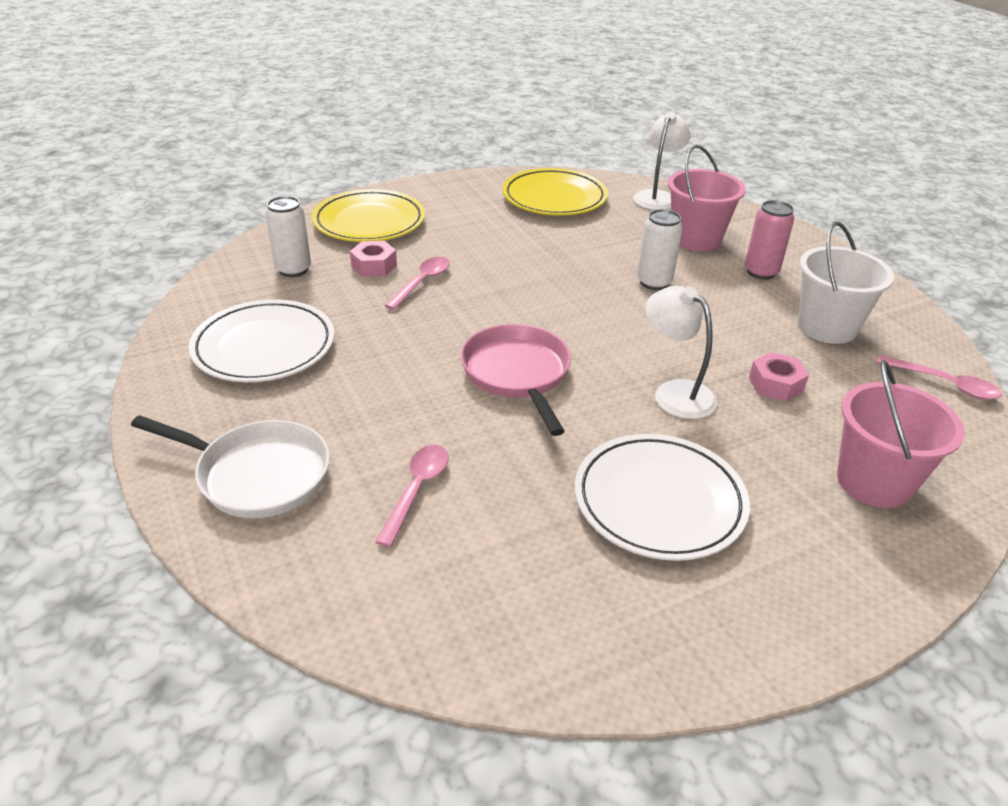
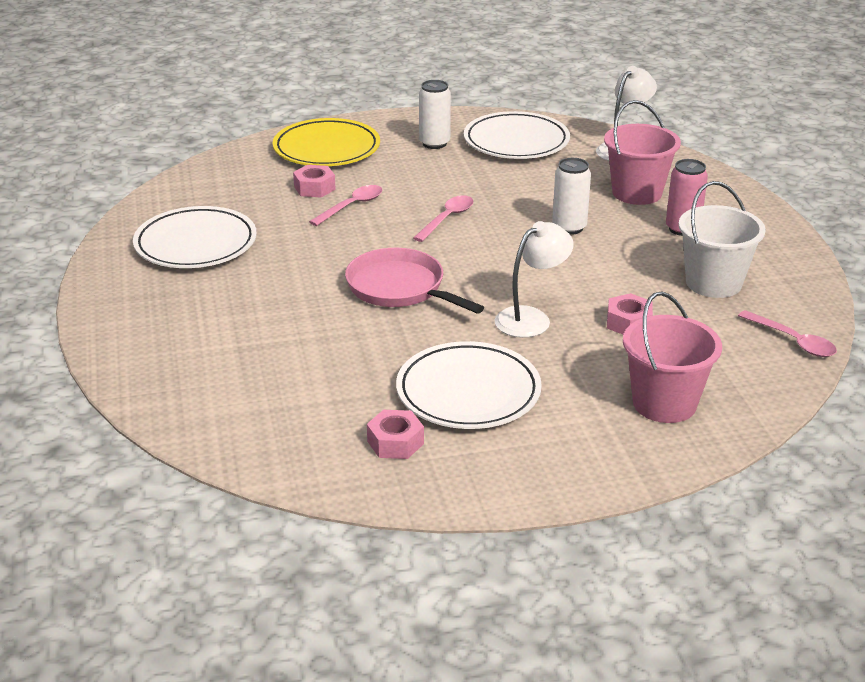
camera: 15 degrees right, 5 degrees down
(257, 474) = (159, 333): white pan -> none
(293, 269) = (242, 184): white can -> white can (434, 143)
(417, 490) = (277, 359): pink spoon -> pink spoon (447, 219)
(517, 374) = (400, 288): pink pan -> pink pan turned 45 degrees counterclockwise
(554, 198) = (516, 141): yellow plate -> white plate
(612, 592) = (395, 442): none -> pink nut
(675, 392) = (531, 318): white lamp -> white lamp turned 75 degrees clockwise

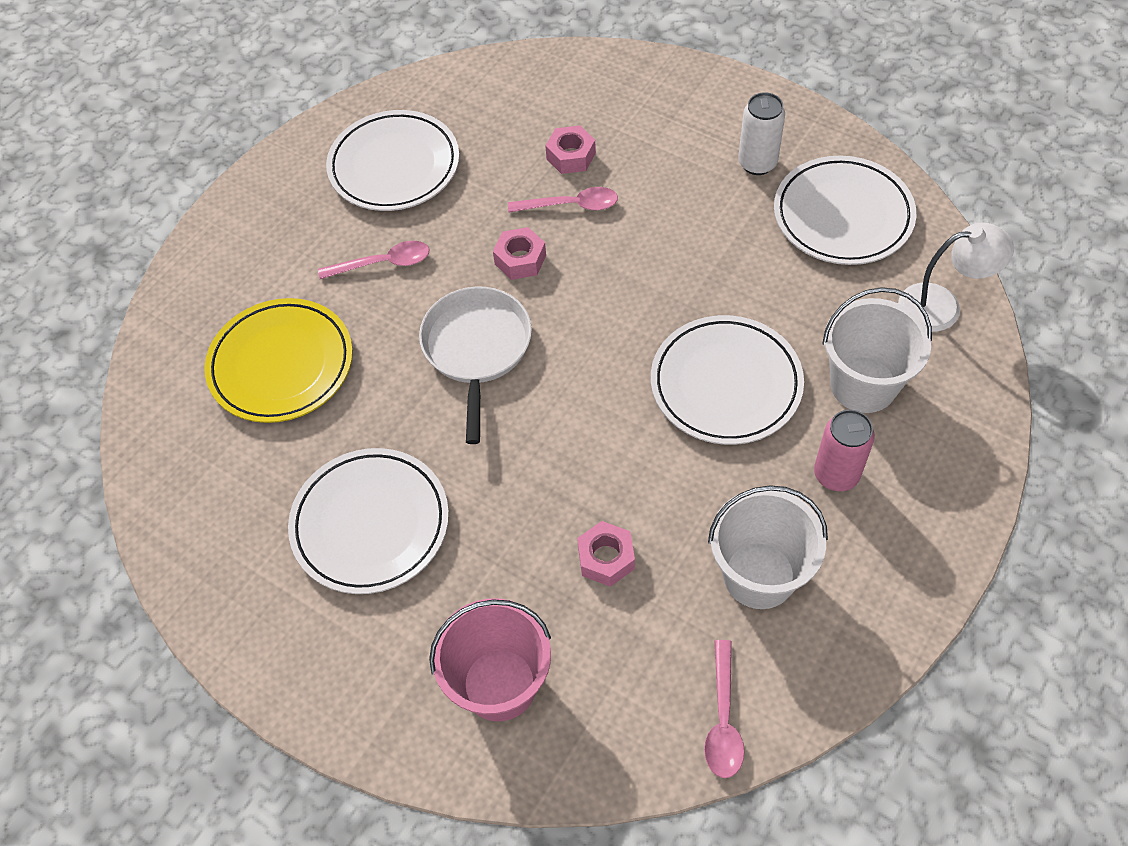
camera: 50 degrees right, 25 degrees up
(326, 149) = (648, 104): yellow plate -> yellow plate (281, 364)
(395, 442) = (253, 531): pink nut -> pink nut (520, 259)
(400, 288) = (477, 349): pink pan -> white pan
(447, 219) = (630, 285): pink spoon -> pink spoon (383, 263)
(531, 318) = (532, 478): white lamp -> none
(569, 227) = (726, 384): white can -> white plate
(637, 193) = (863, 384): pink bucket -> white bucket

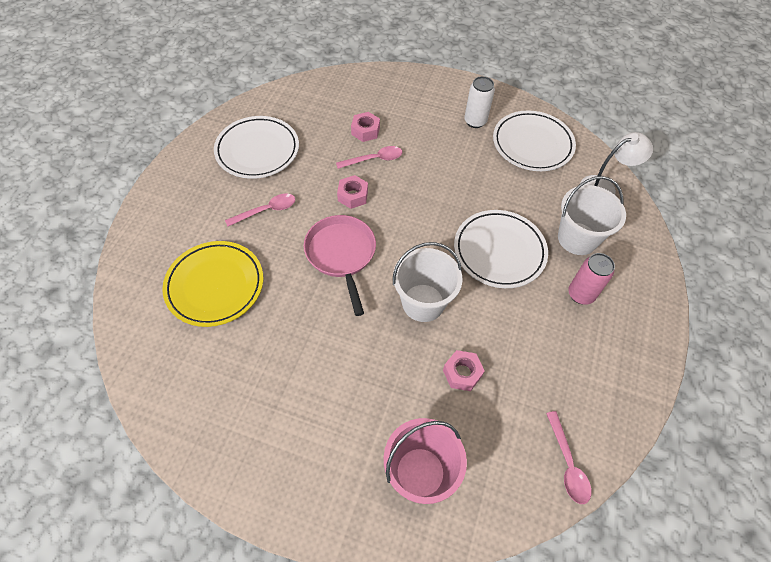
camera: 20 degrees left, 0 degrees up
(370, 524) = (303, 381): white plate -> none
(477, 349) = (341, 254): white pan -> pink pan
(759, 575) = (557, 365): white bucket -> white bucket (423, 302)

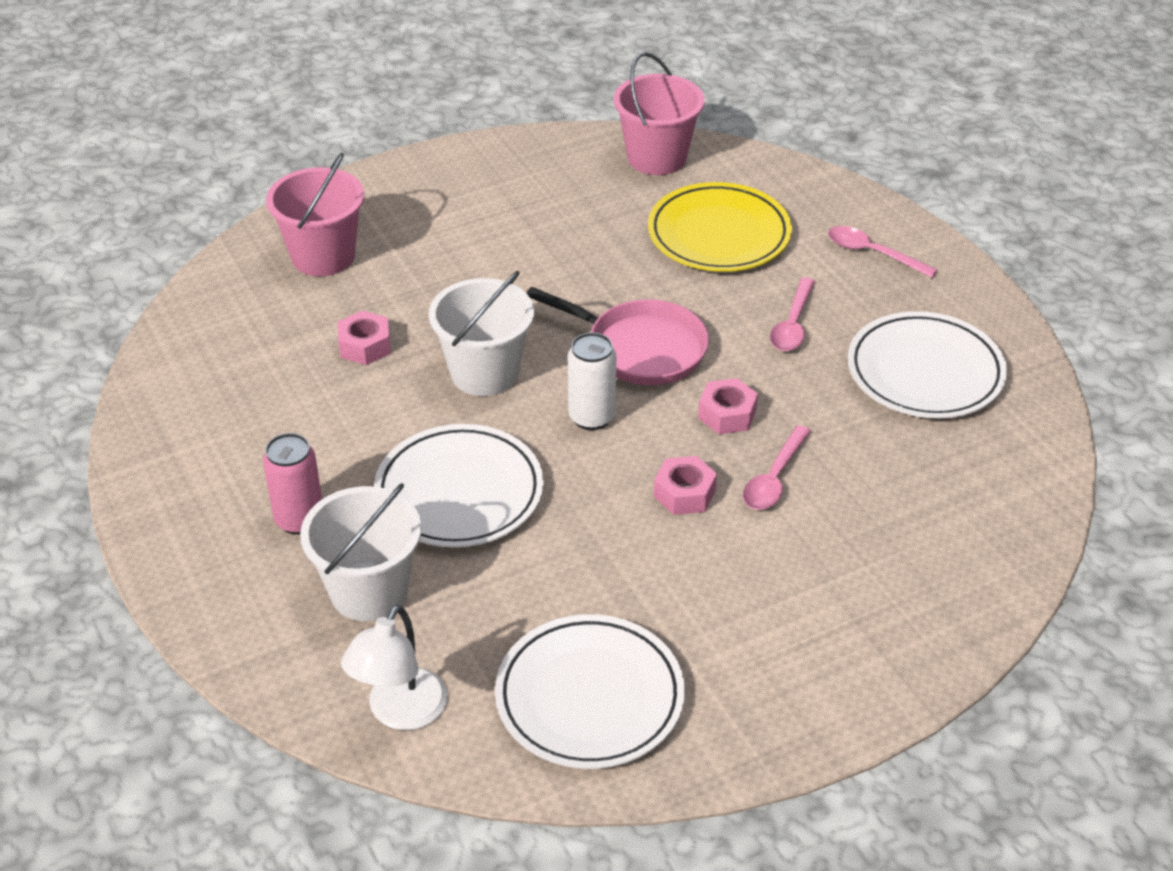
camera: 135 degrees right, 15 degrees down
(156, 370) = (656, 157): none -> pink bucket
(365, 131) = (849, 507): pink nut -> pink nut (684, 493)
(475, 121) = (725, 661): white can -> white can (591, 417)
(567, 464) = (179, 353): pink spoon -> pink spoon (872, 253)

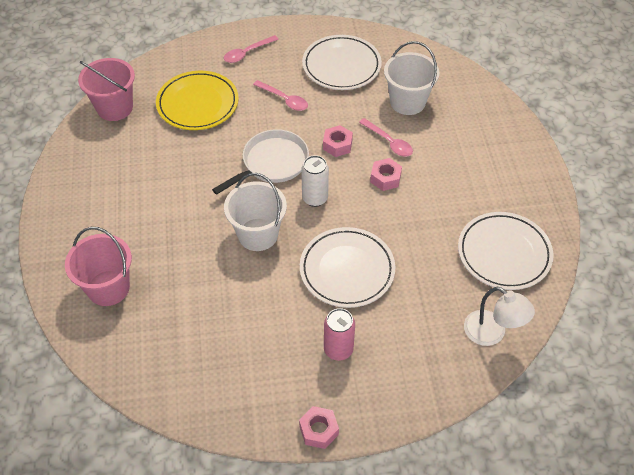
camera: 70 degrees left, 10 degrees up
(365, 346) = (205, 285): pink nut -> pink nut (318, 430)
(369, 591) = (404, 328): white bucket -> white bucket (407, 102)
(640, 348) = (272, 163): pink pan -> white pan

